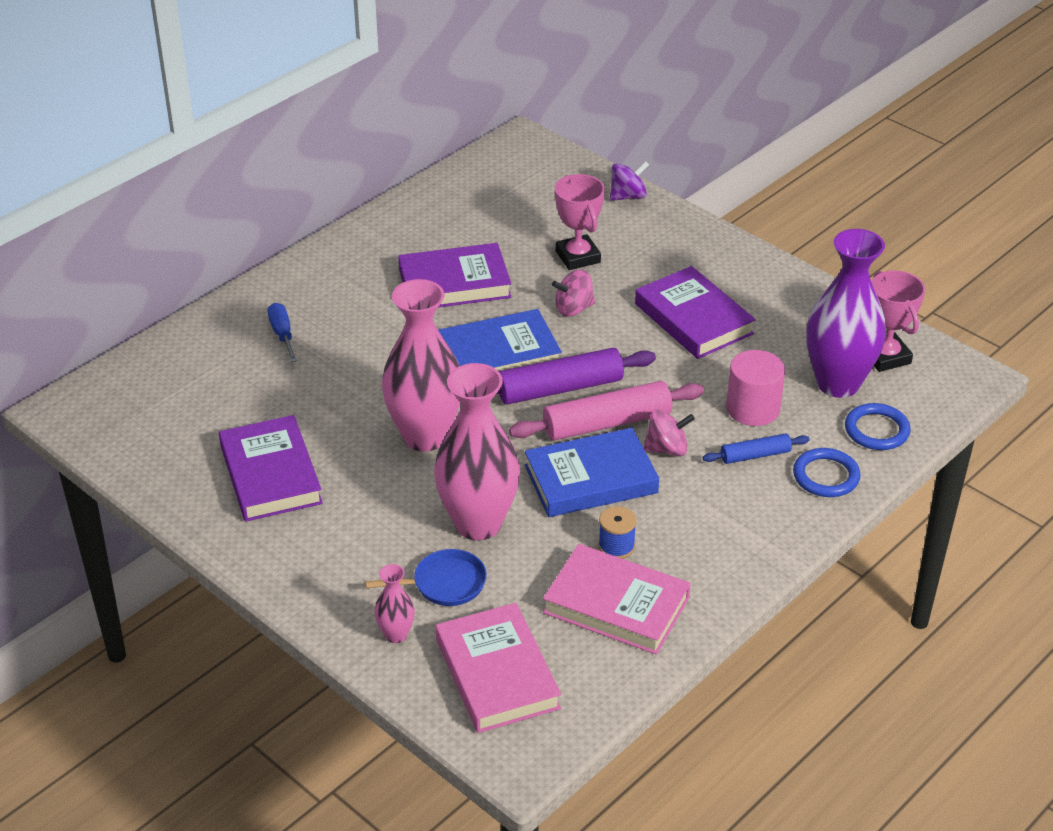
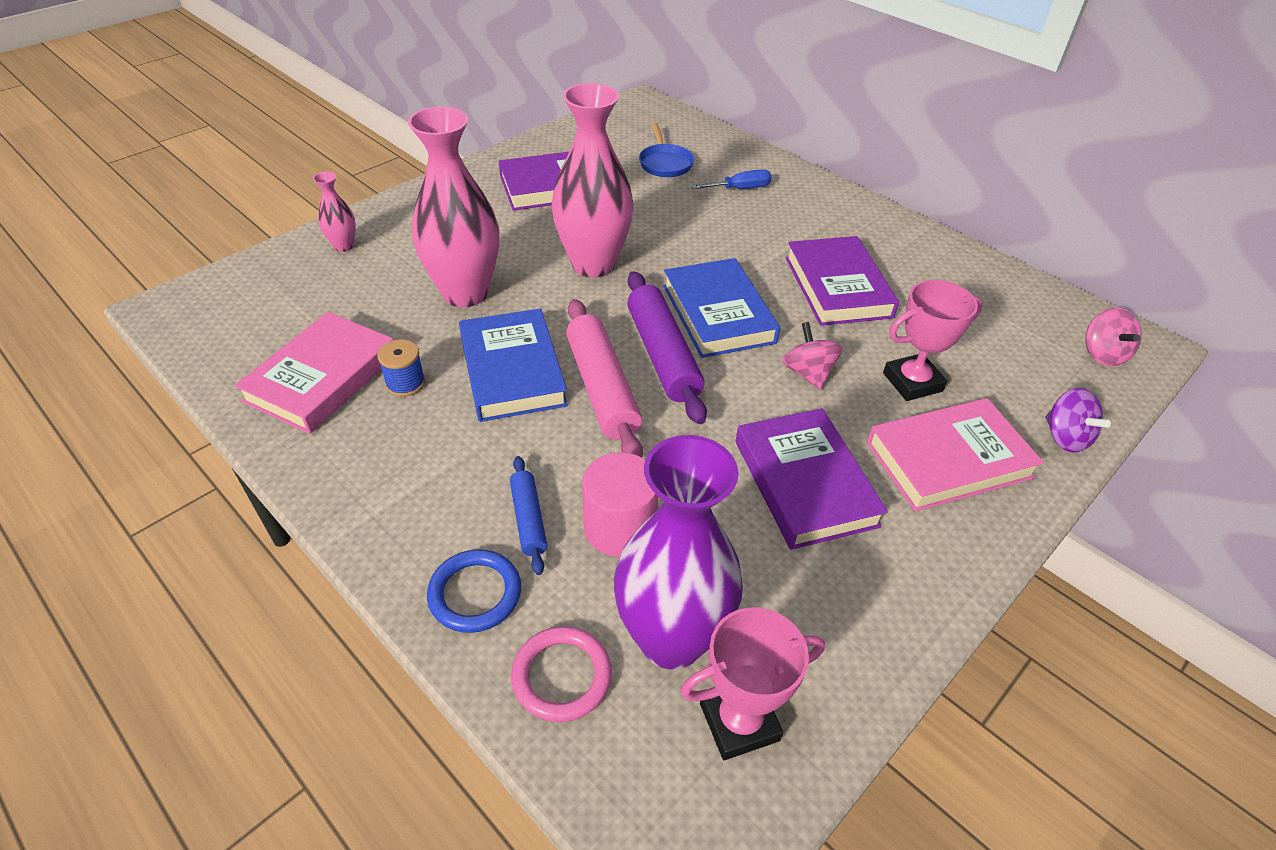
camera: 90 degrees right, 5 degrees up
(444, 584) = (393, 272): blue pan -> blue pan (665, 163)
(497, 673) = (271, 298): pink book -> pink book (948, 460)
(667, 449) = (552, 436): pink spinning top -> pink spinning top (1102, 354)
(693, 319) = (804, 483): purple book -> purple book turned 75 degrees counterclockwise
(876, 430) = (562, 676): blue ring -> pink ring

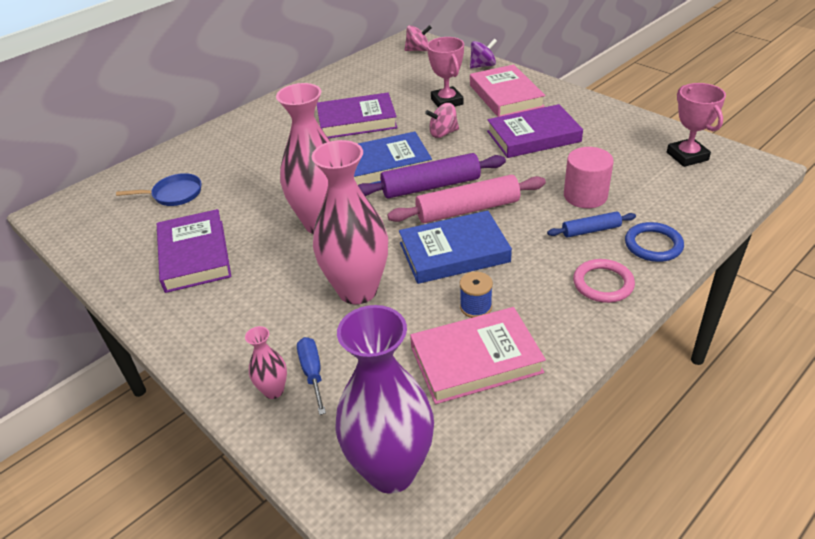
camera: 85 degrees left, 5 degrees down
(322, 378) = (476, 360): pink book -> pink book turned 45 degrees counterclockwise
(562, 676) = (690, 208): pink ring -> pink ring (603, 284)
(671, 639) = (652, 176): purple vase -> purple vase (391, 470)
(740, 189) = (227, 157): blue screwdriver -> blue screwdriver (312, 373)

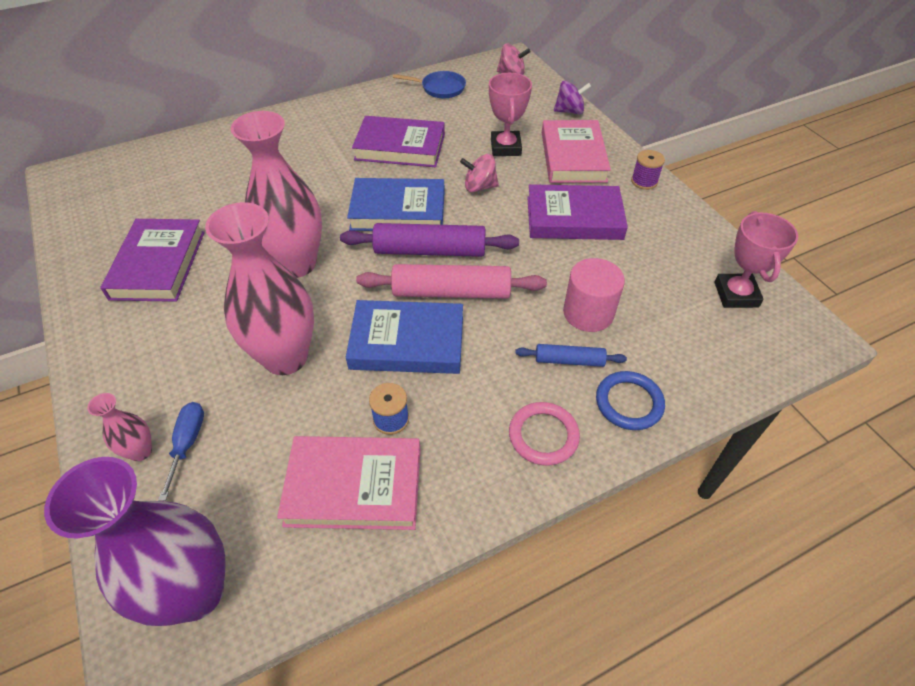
camera: 15 degrees right, 10 degrees up
(174, 194) = (179, 186): blue pan -> blue pan (440, 88)
(572, 100) = (644, 181): none -> purple spool

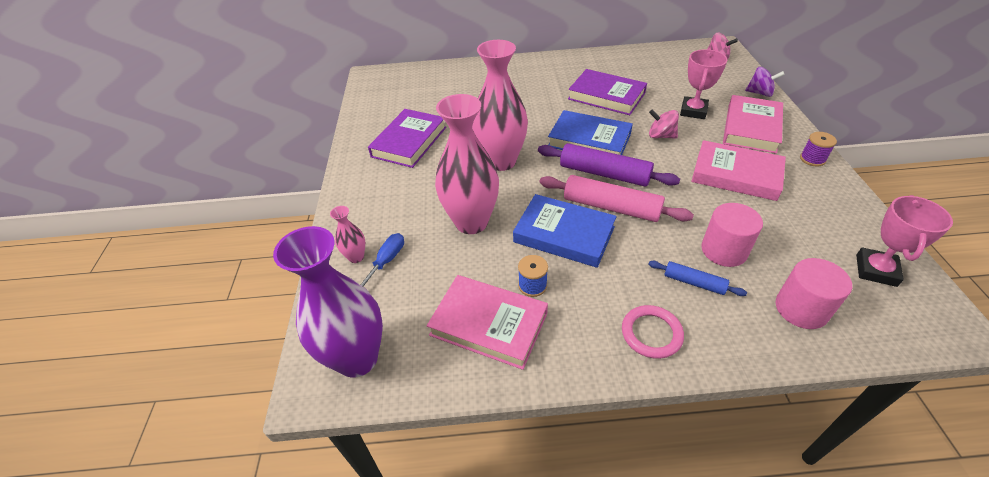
camera: 25 degrees right, 5 degrees down
(440, 88) = (653, 60): blue pan -> none
(574, 218) = (736, 175): purple book -> pink book
(629, 403) = (738, 330): blue ring -> none
(681, 358) = (801, 309): none -> pink cylinder

